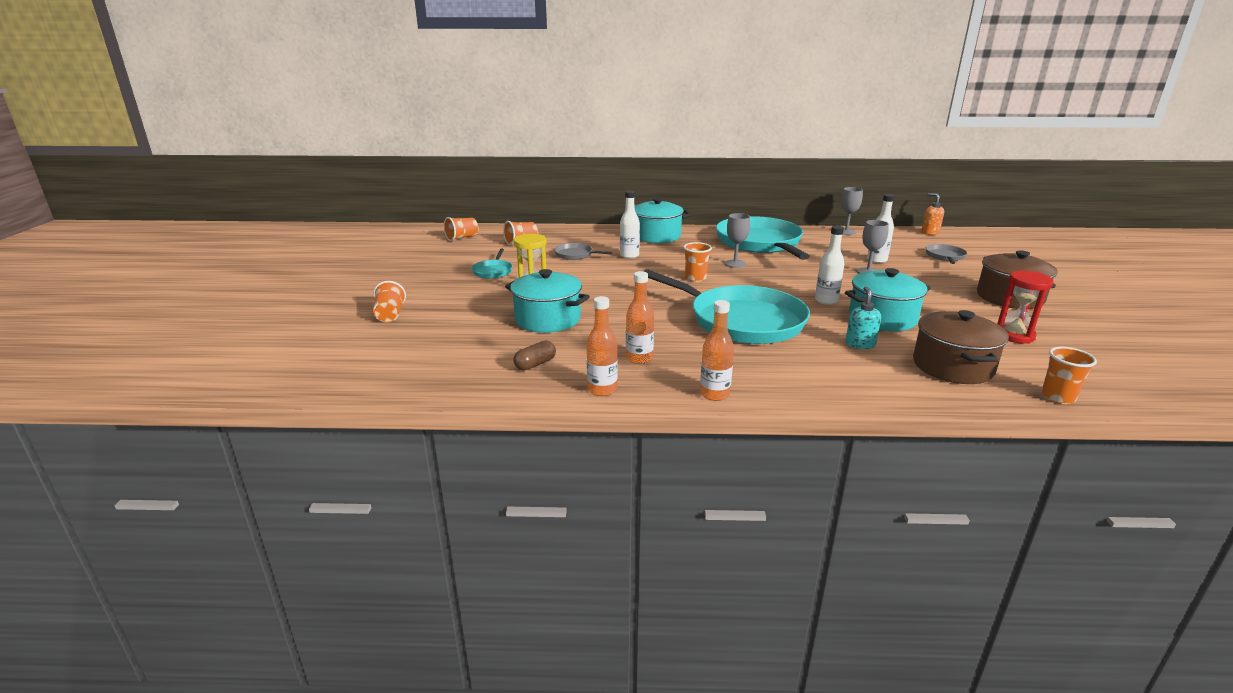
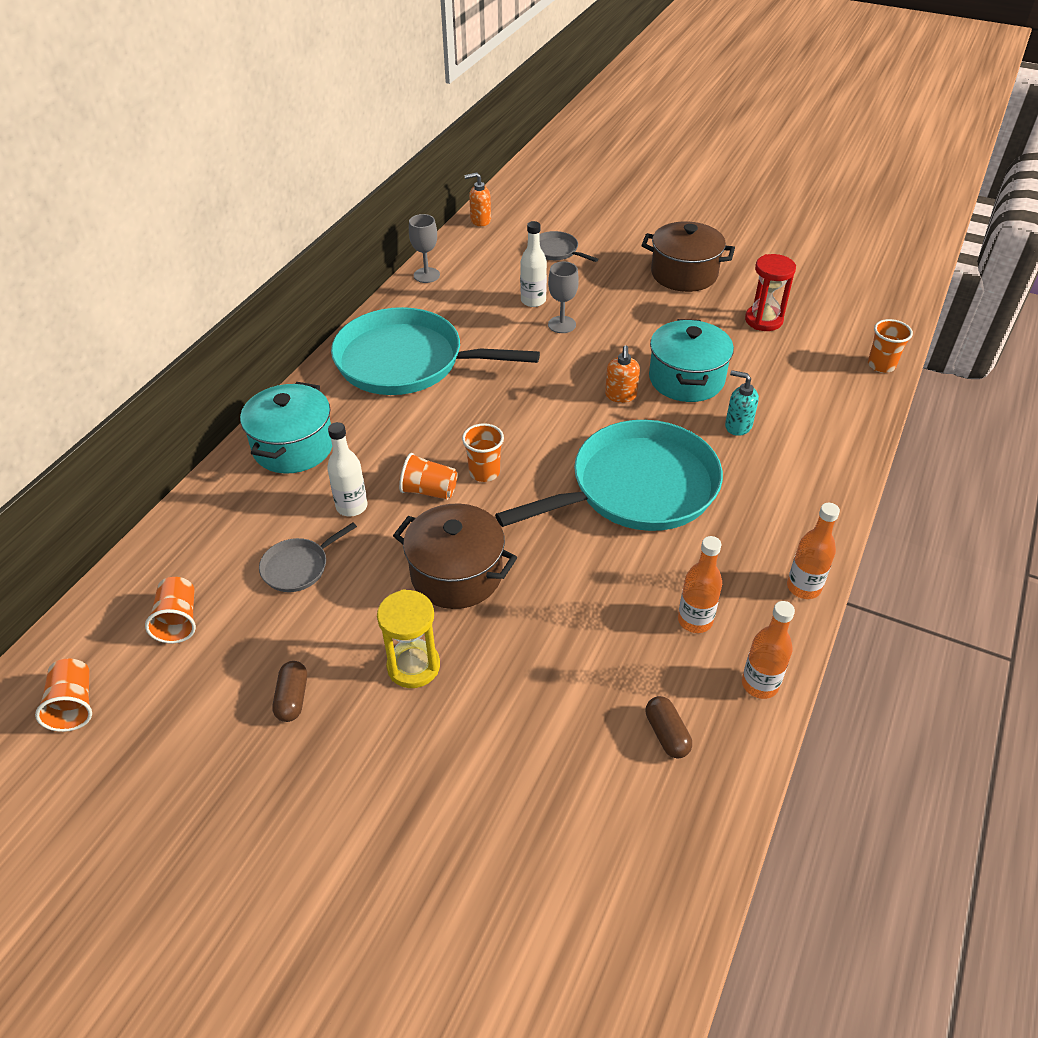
camera: 65 degrees left, 20 degrees up
(390, 315) = (395, 898): orange cup -> orange cup (429, 491)
(493, 271) = (292, 698): turquoise pan -> brown capsule
(547, 319) = (532, 679): turquoise pot -> none
(735, 264) = (461, 416): grey goblet -> none
(826, 301) = (620, 395): white bottle -> orange soap dispenser
(952, 366) = (808, 392): brown pot -> brown pot (456, 574)

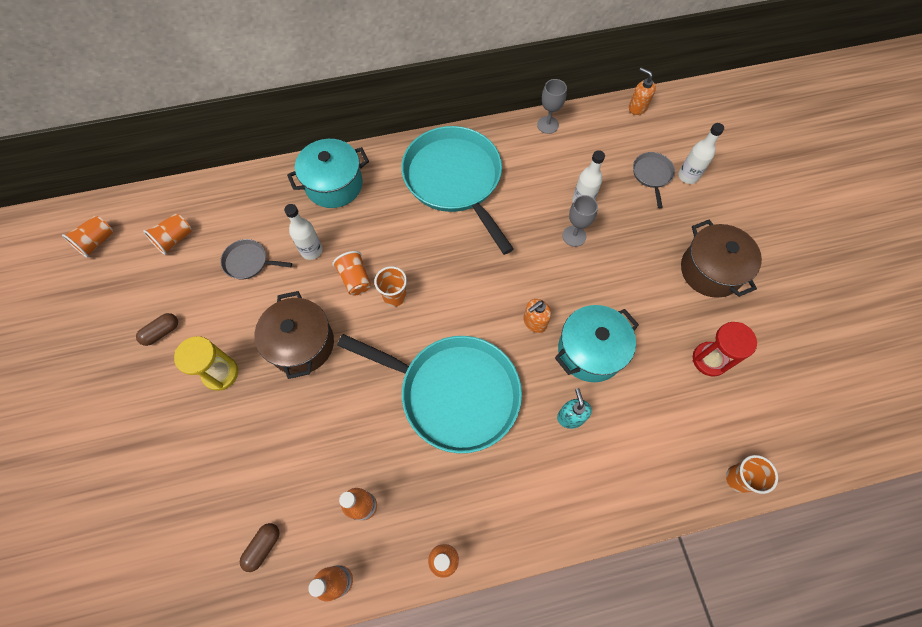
camera: 50 degrees right, 20 degrees up
(582, 234) = (688, 176): none -> white bottle

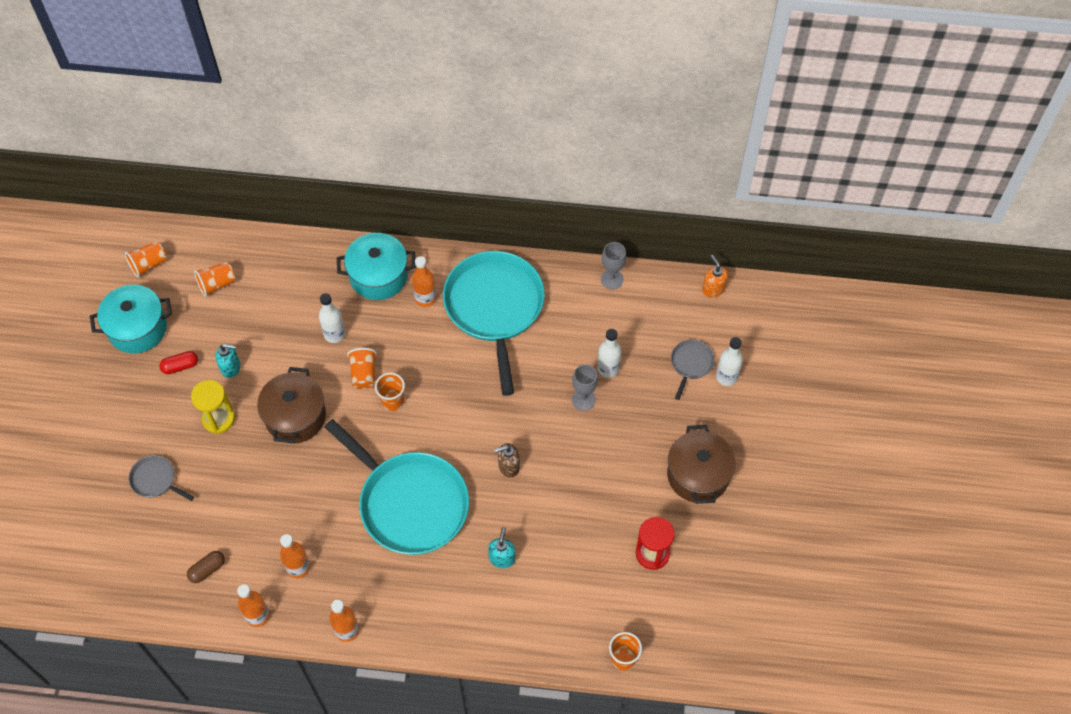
camera: 20 degrees right, 5 degrees down
(162, 332) = (180, 366): brown capsule -> red capsule
(216, 316) = (231, 367): none -> turquoise soap dispenser
(248, 262) = (275, 326): grey pan -> grey pan (155, 480)
(386, 191) = (425, 298): none -> orange bottle
(534, 322) = (508, 466): orange soap dispenser -> brown soap dispenser
(590, 351) = (547, 509): turquoise pot -> turquoise pot (137, 328)

